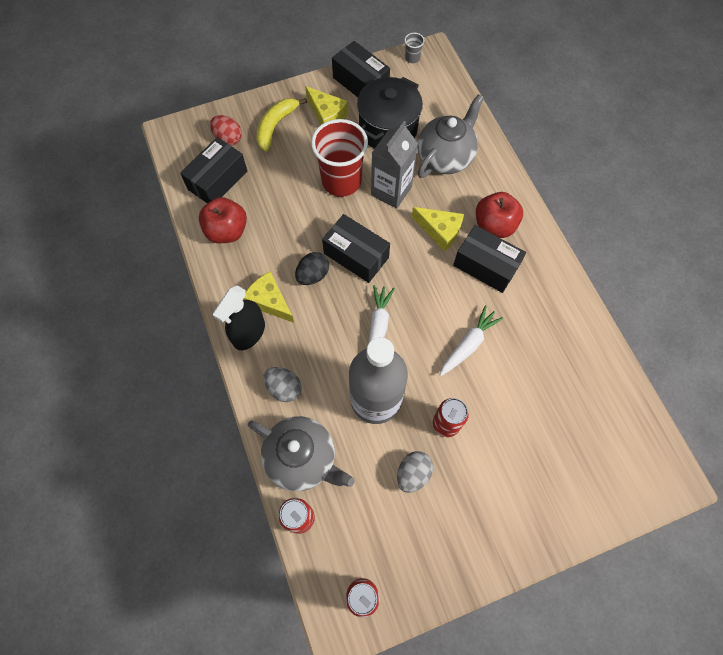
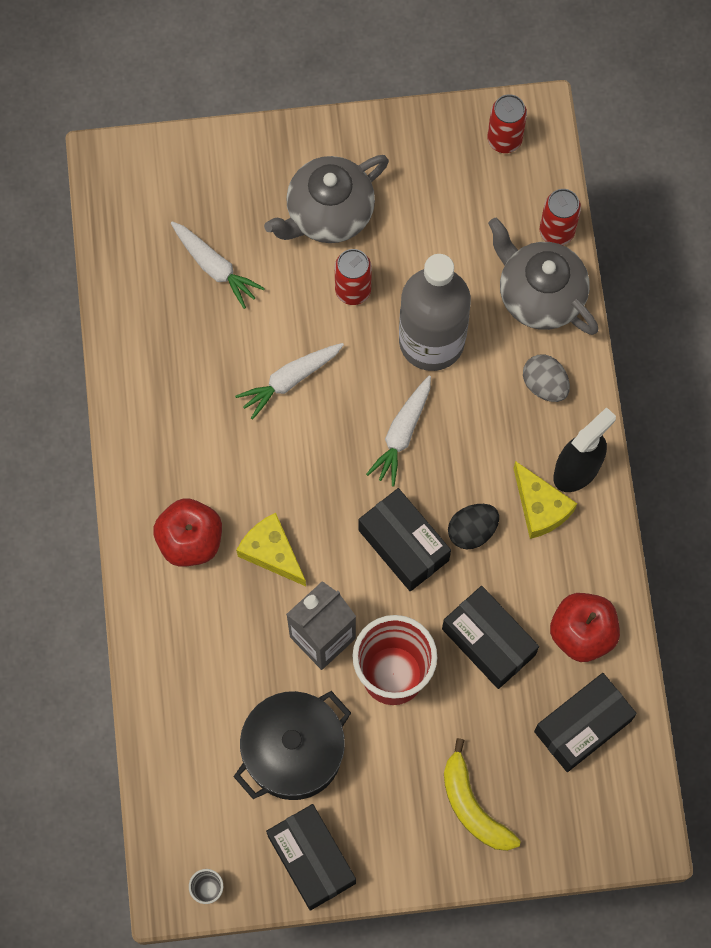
camera: 165 degrees left, 5 degrees up
(228, 138) = (553, 802): red egg -> none
(275, 126) = (472, 806): yellow banana -> yellow banana turned 105 degrees clockwise
(327, 115) = (384, 806): yellow cheese -> none
(413, 473) = (411, 245): grey egg -> none
(445, 157) = (220, 675): grey teapot -> grey teapot (328, 214)
(485, 266) = (226, 482): black box -> black box (488, 642)
(555, 414) = (215, 267): none -> white carrot

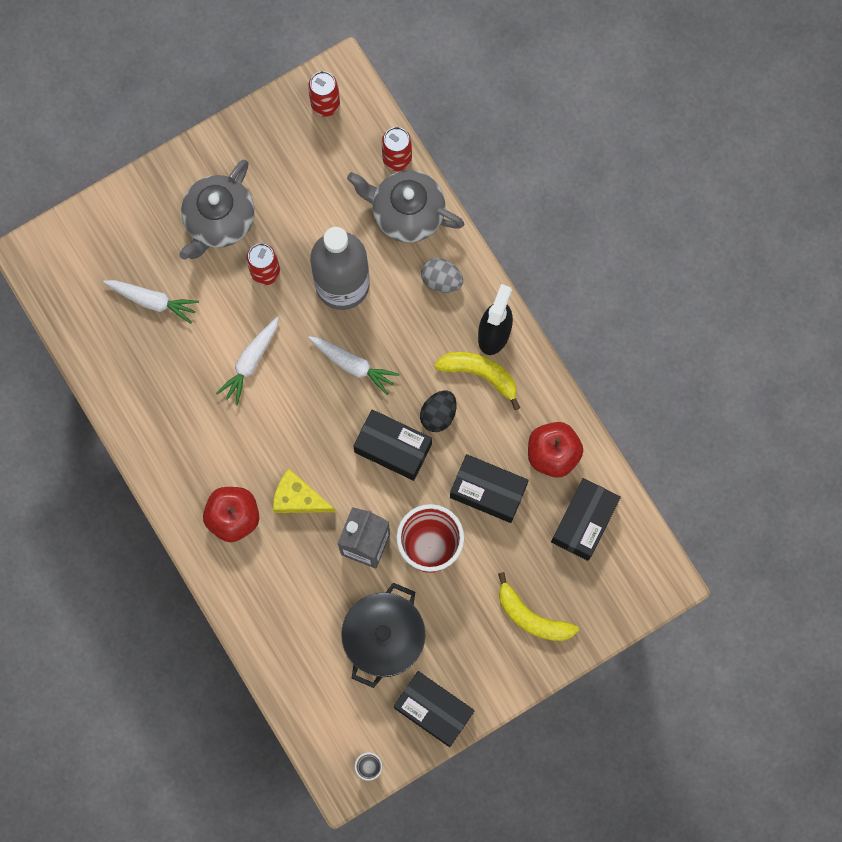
camera: 25 degrees left, 5 degrees up
(402, 434) = (353, 365): white carrot -> white carrot turned 60 degrees counterclockwise
(540, 507) = (480, 374): yellow cheese -> yellow banana

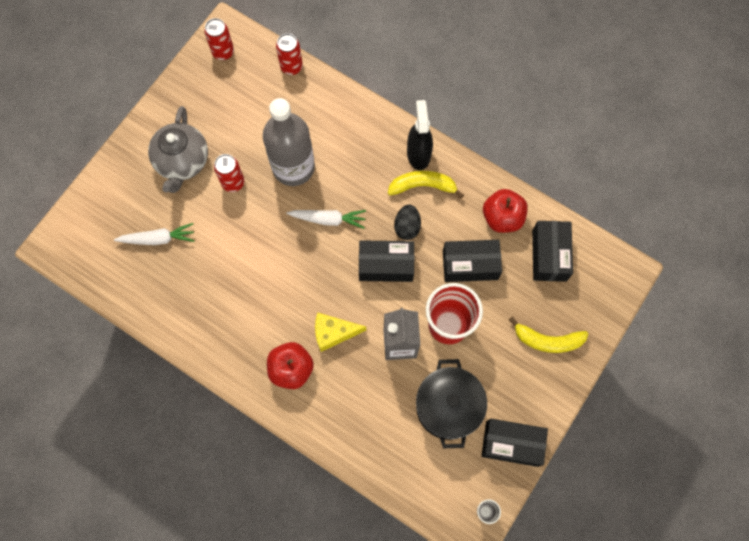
camera: 25 degrees left, 5 degrees down
(250, 362) = (251, 250): white carrot -> none
(406, 213) = (316, 100): grey teapot -> none
(441, 280) = (363, 134): grey egg -> none

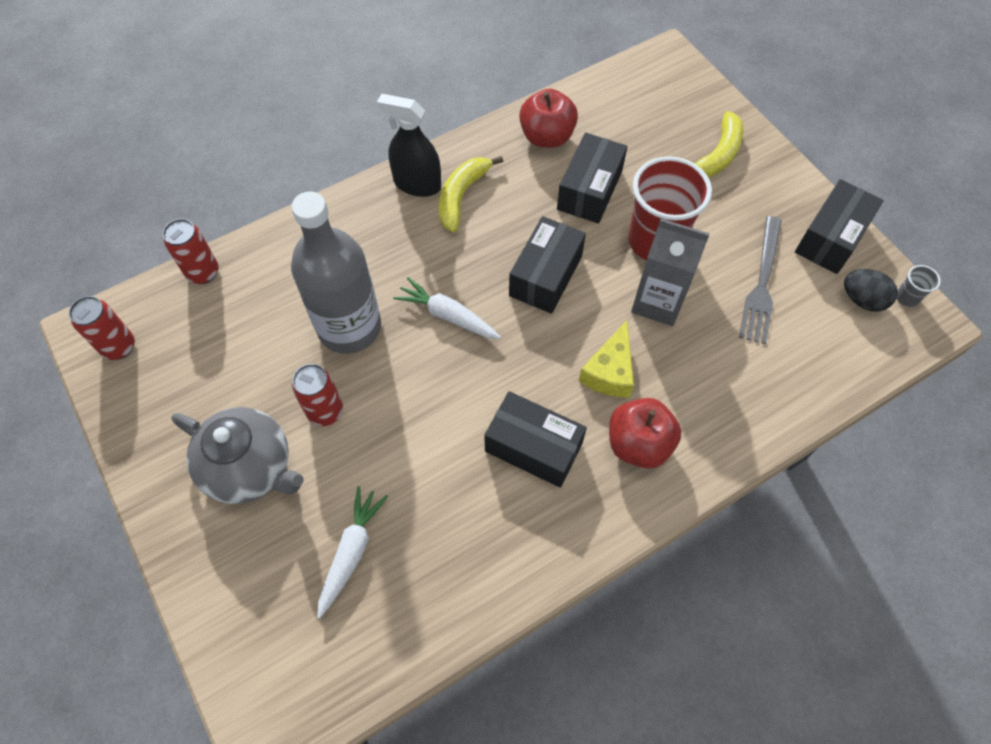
camera: 65 degrees left, 10 degrees down
(328, 219) = (448, 315): white carrot -> white carrot turned 90 degrees counterclockwise
(407, 227) = (506, 233): black egg -> black egg (862, 300)
(448, 407) = (761, 284): black pot -> grey fork
(549, 255) = (615, 114): black box -> black box (533, 447)

